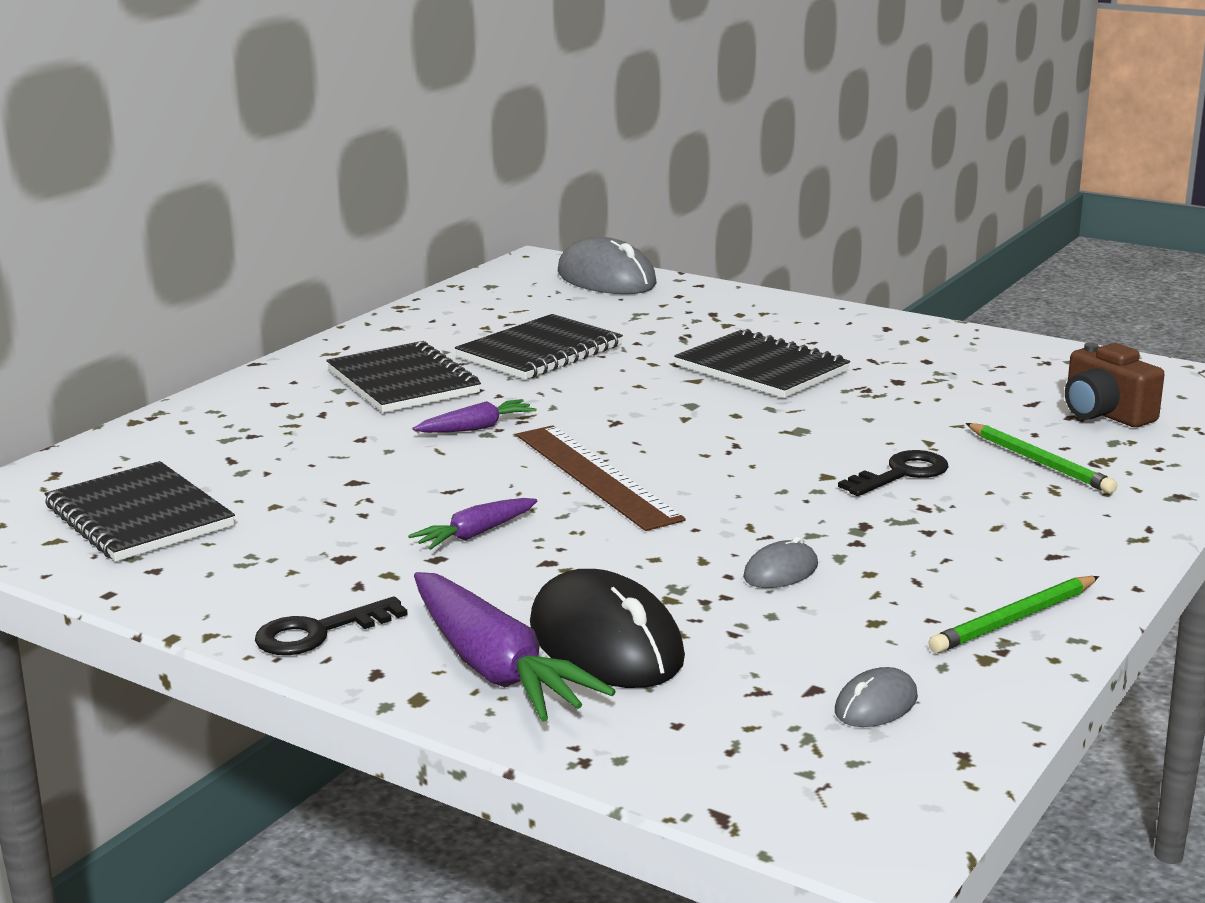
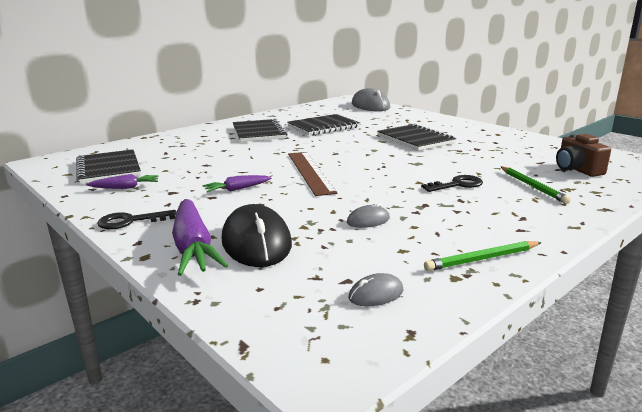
camera: 15 degrees right, 0 degrees up
(476, 428) = (274, 150): purple carrot -> purple carrot (125, 187)

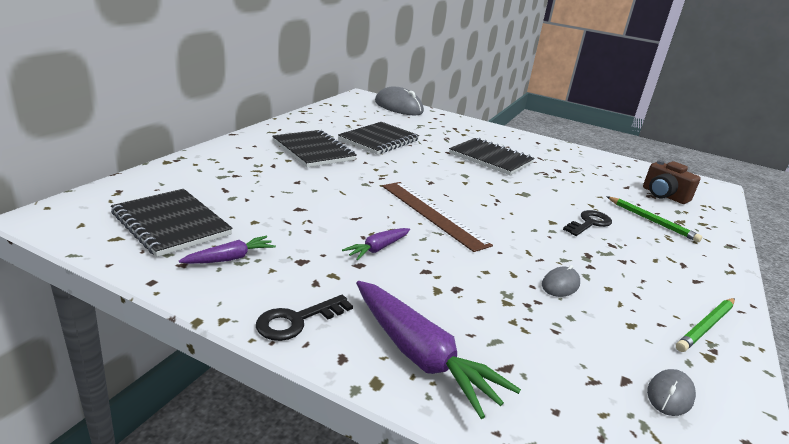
camera: 25 degrees left, 5 degrees up
(256, 242) = (482, 336): black mouse -> none

